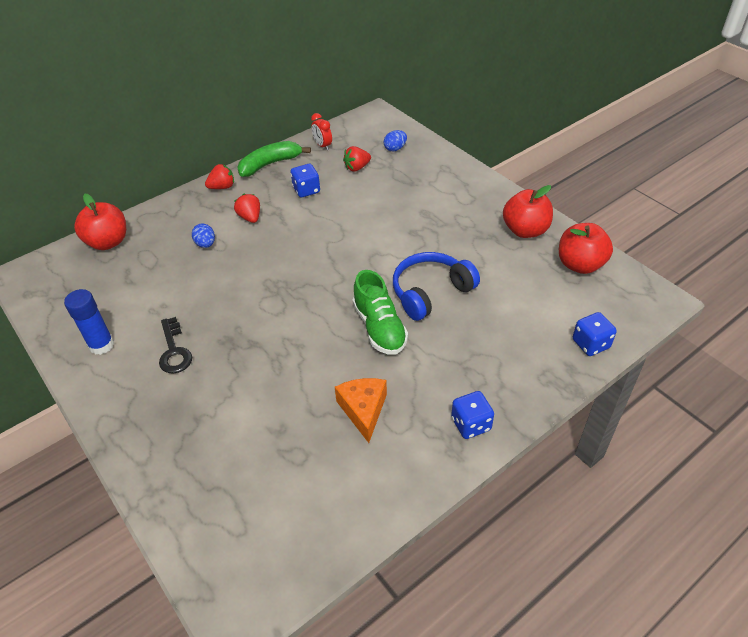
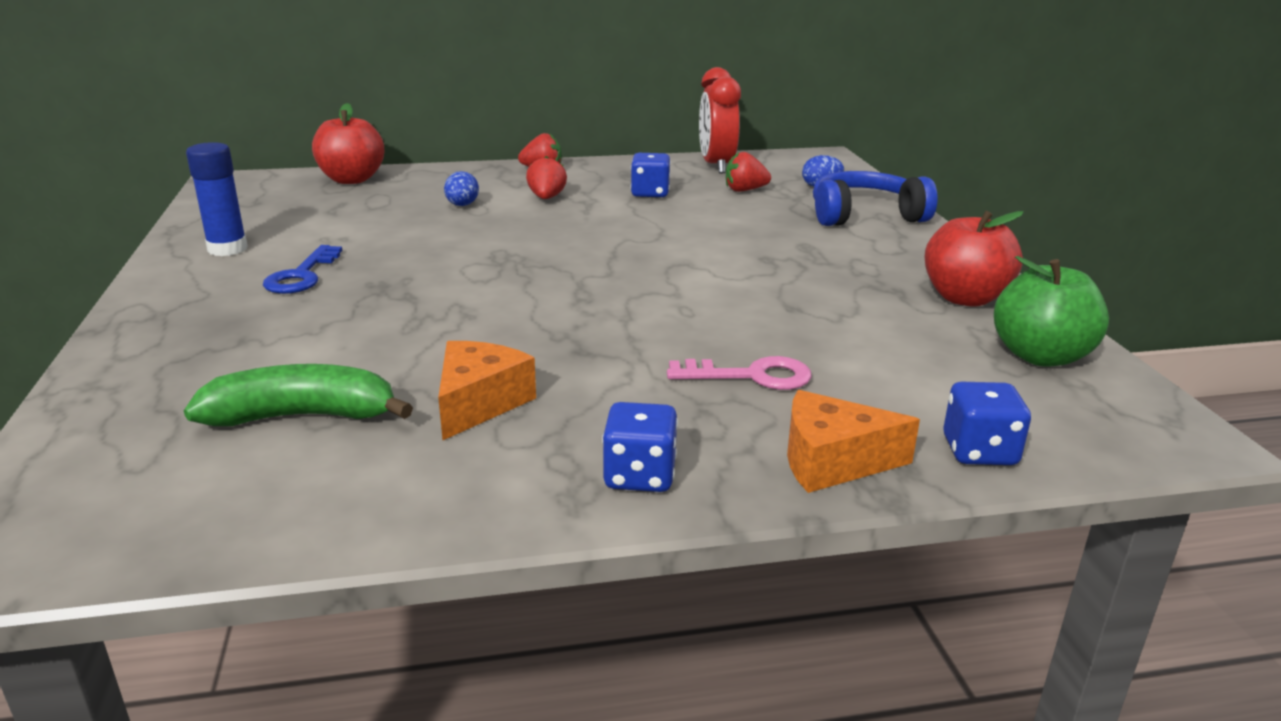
camera: 25 degrees right, 20 degrees down
(174, 351) = (302, 275): black key -> blue key
(270, 164) = (626, 166): green banana -> green banana (303, 416)
(323, 146) = (716, 166): red clock -> red clock, size x1.82
(379, 327) = (607, 330): green shoe -> none
(430, 292) = (730, 318): blue headphones -> blue headphones (865, 215)
(470, 334) = (751, 376): none -> pink key
(540, 377) = (832, 461): none -> orange cheese
(580, 264) = (1040, 356): red apple -> green apple

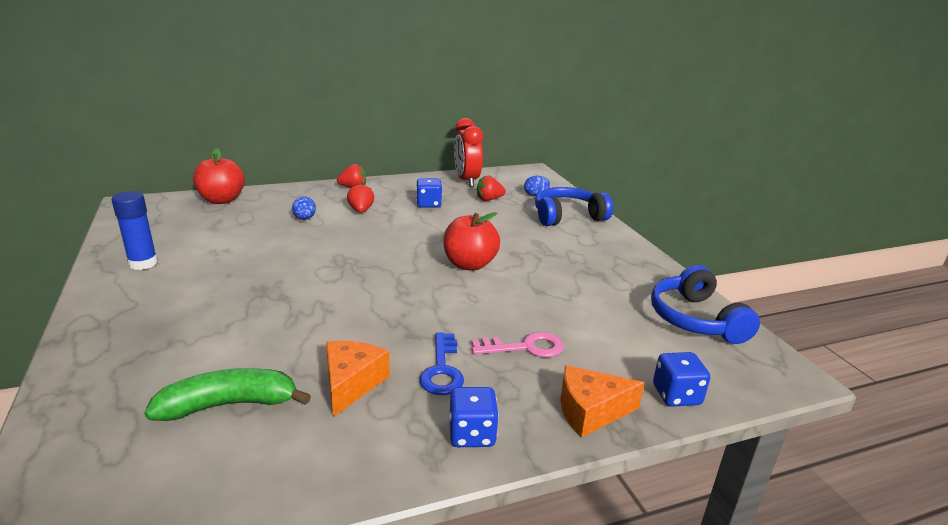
camera: 10 degrees left, 0 degrees up
(302, 275) = (203, 283): blue key -> blue key (442, 370)
(965, 298) = (641, 277): red apple -> red apple (469, 264)
(1040, 356) = (695, 319): green apple -> blue headphones

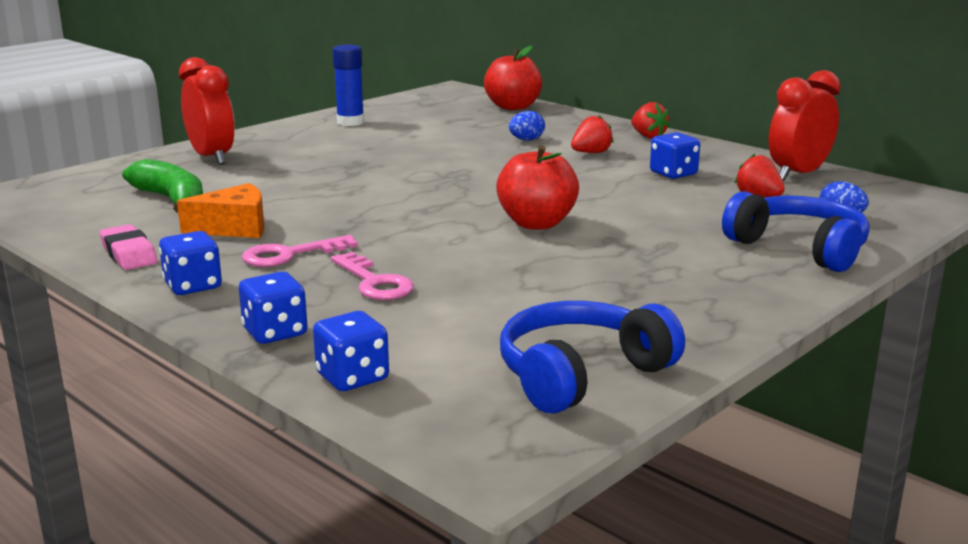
camera: 65 degrees right, 5 degrees down
(128, 354) = (212, 158): none -> red clock
(359, 460) = (129, 254): none -> pink eraser
(442, 370) = (290, 255): blue key -> pink key
(590, 411) = (275, 332): orange cheese -> blue dice

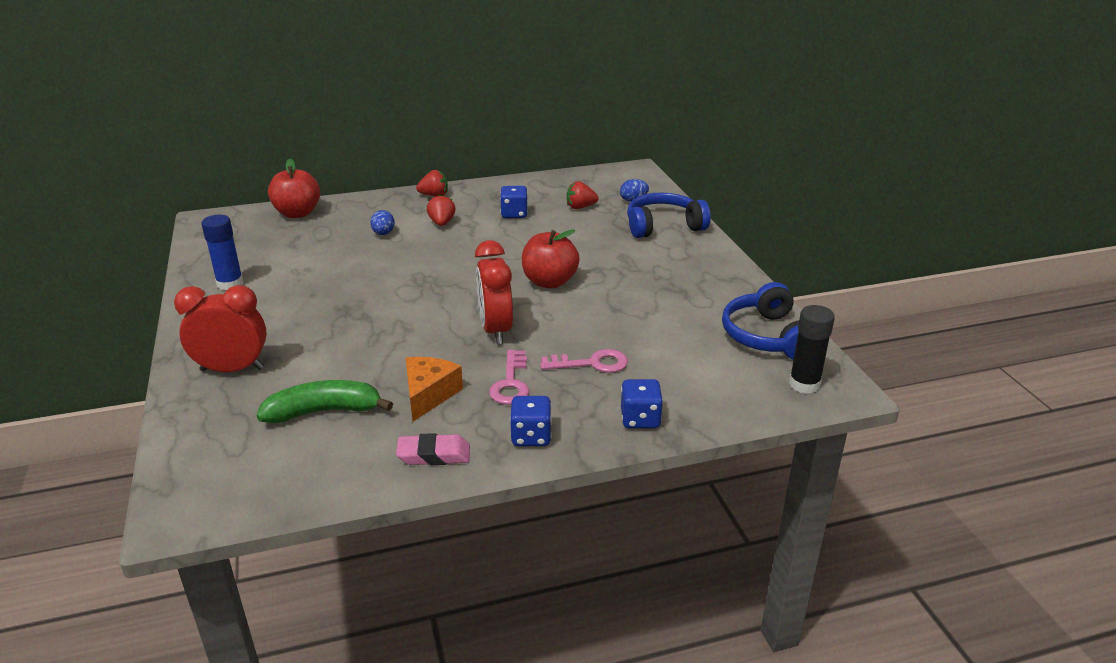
camera: 60 degrees left, 10 degrees up
(352, 377) = (724, 406): blue dice -> none
(473, 426) = (804, 384): none -> black glue stick
(798, 174) = (559, 184): red clock -> red clock (495, 330)

